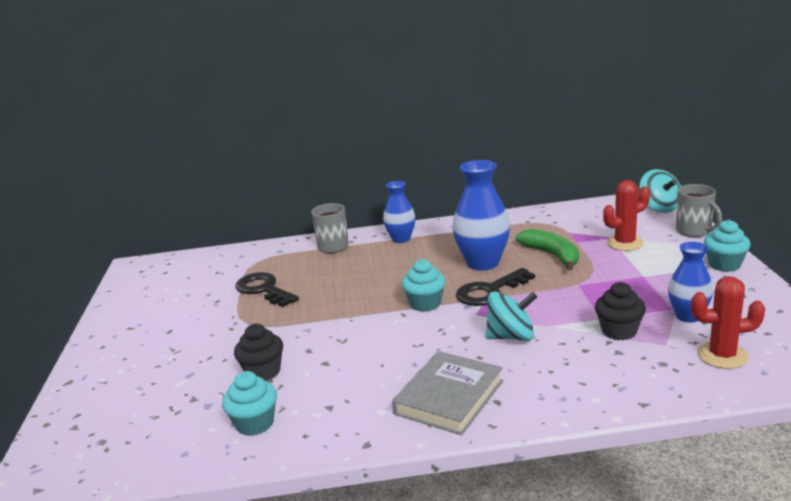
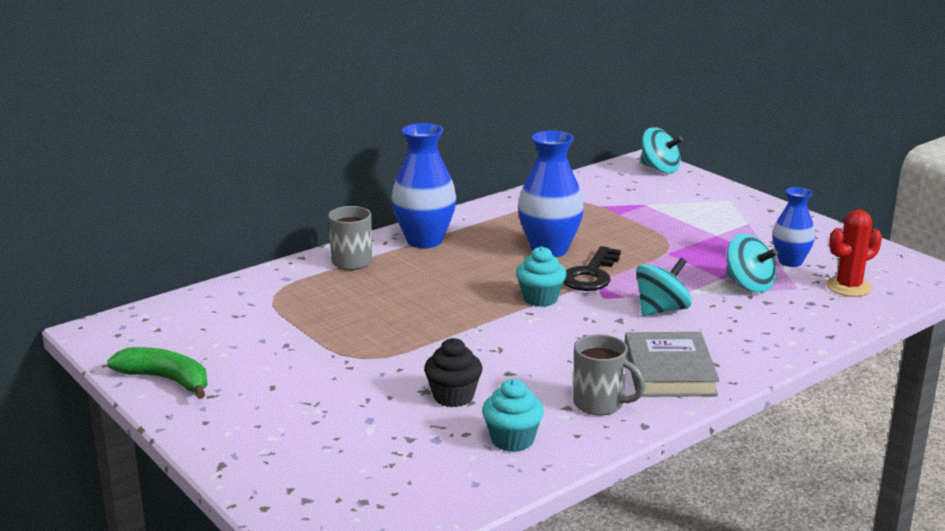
camera: 35 degrees left, 0 degrees up
(263, 289) = (330, 321): black key -> none
(401, 239) = (424, 240): blue vase -> blue vase, size x1.60
(552, 255) = (610, 230): green banana -> green banana (166, 380)
(619, 331) = (749, 285): black cupcake -> turquoise spinning top
(624, 243) = (666, 208): red cactus -> none
(694, 231) = (716, 187): grey mug -> grey mug (600, 404)
(724, 265) = (773, 213): turquoise cupcake -> none

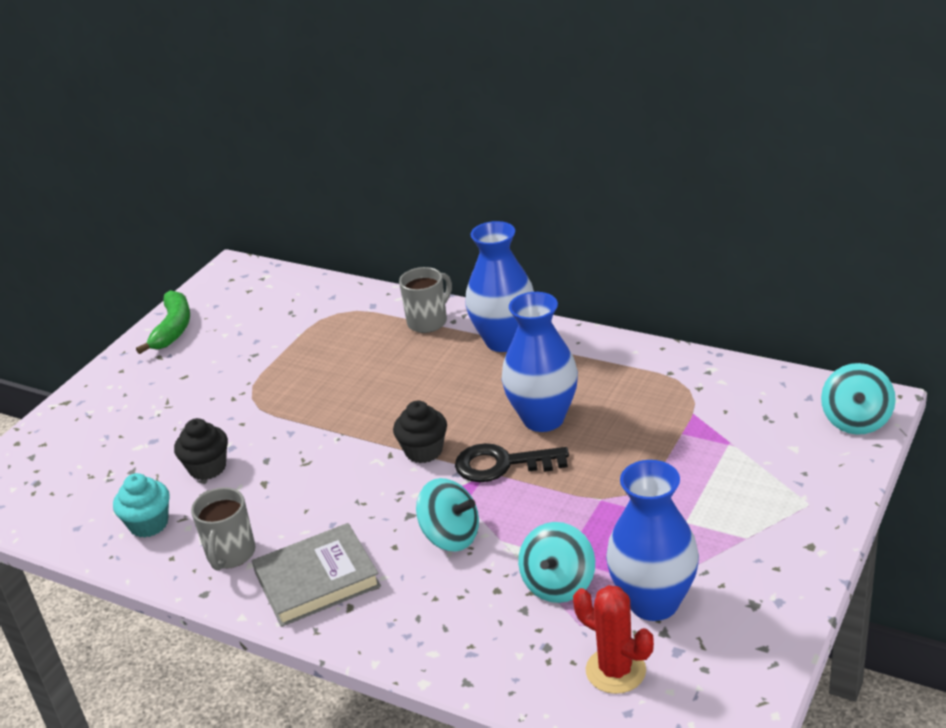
camera: 70 degrees right, 10 degrees up
(540, 299) = (424, 451): turquoise cupcake -> black cupcake
(790, 262) = (653, 602): blue vase -> blue vase, size x1.60

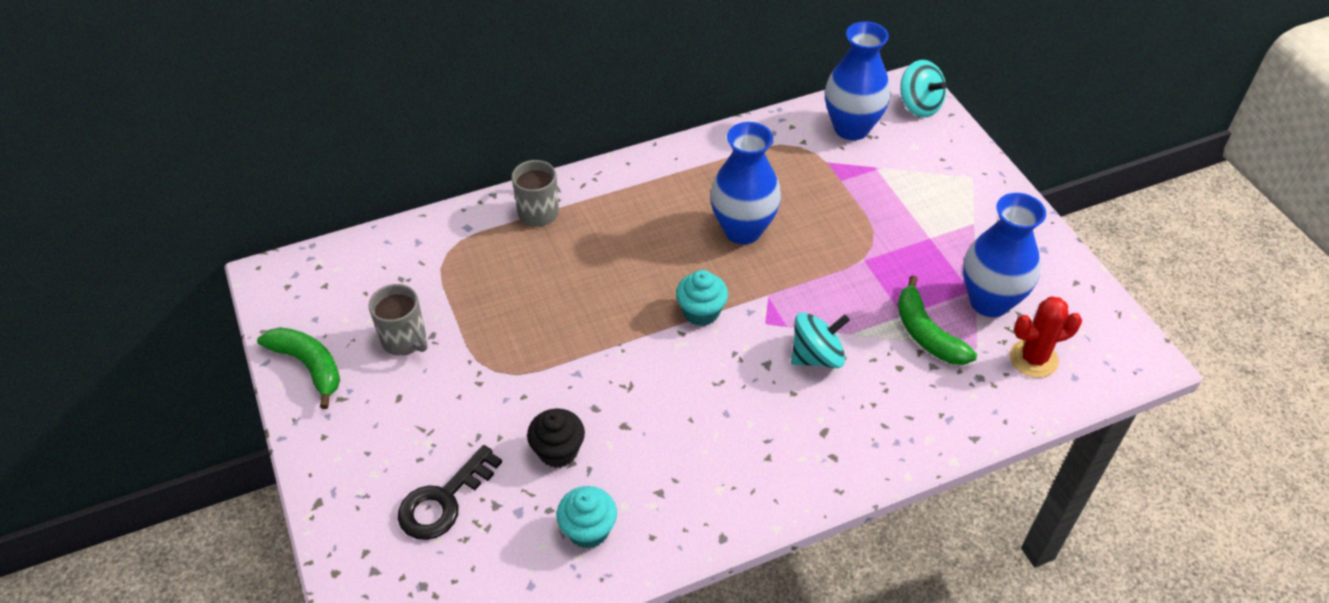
camera: 55 degrees left, 15 degrees up
(231, 555) = (693, 495): grey mug -> grey mug (405, 340)
(317, 580) = (782, 458): grey book -> none
(424, 451) = (701, 312): black cupcake -> turquoise cupcake
(502, 464) = (768, 282): black key -> black key (443, 500)
(504, 341) = (622, 190): blue vase -> blue vase (851, 128)
(558, 584) = (926, 334): turquoise spinning top -> green banana

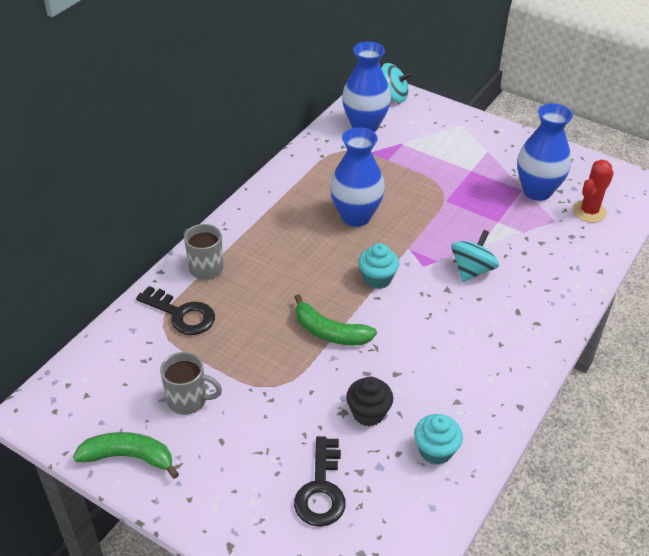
camera: 35 degrees left, 5 degrees down
(474, 250) = (181, 314): none -> black key
(926, 334) = (520, 226): green banana -> green banana (330, 332)

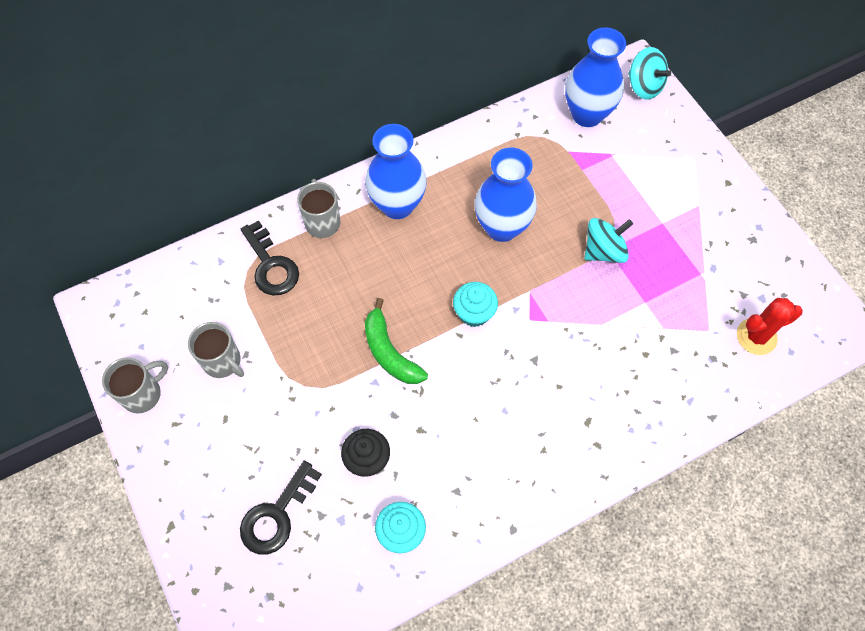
camera: 30 degrees right, 20 degrees up
(129, 457) = (143, 394): green banana -> grey mug
(472, 270) = (576, 349): turquoise spinning top -> turquoise spinning top (603, 251)
(537, 191) = (716, 283): blue vase -> blue vase (397, 205)

